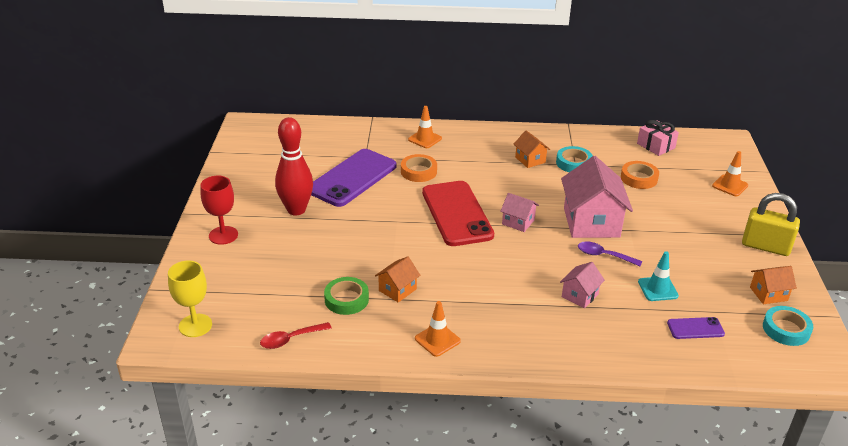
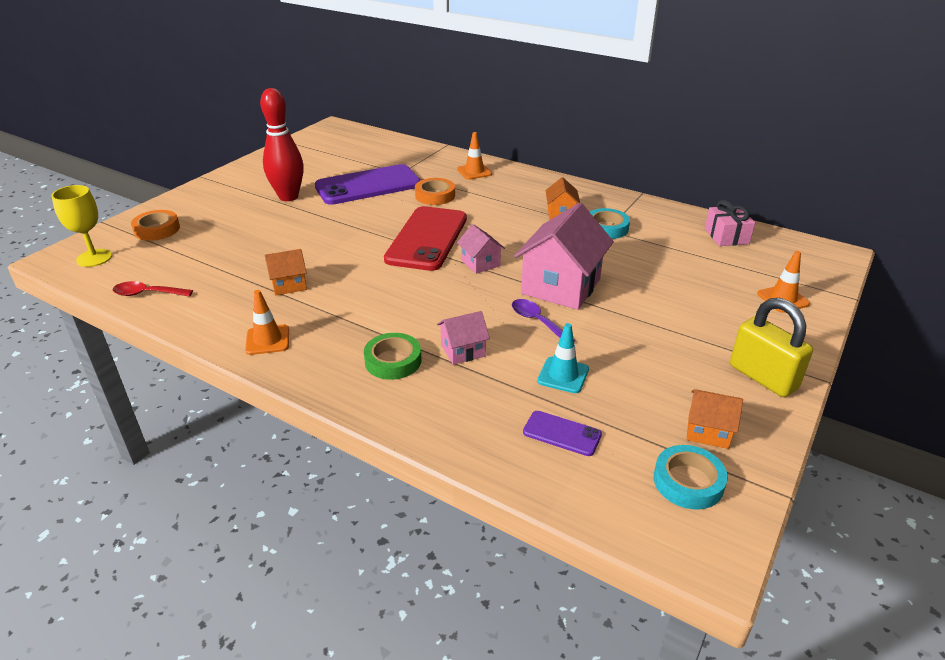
camera: 30 degrees right, 0 degrees up
(223, 235) = (206, 199): red goblet -> none
(346, 299) = (235, 278): green tape -> green tape (393, 361)
(639, 178) = (668, 261): orange tape -> orange tape (157, 229)

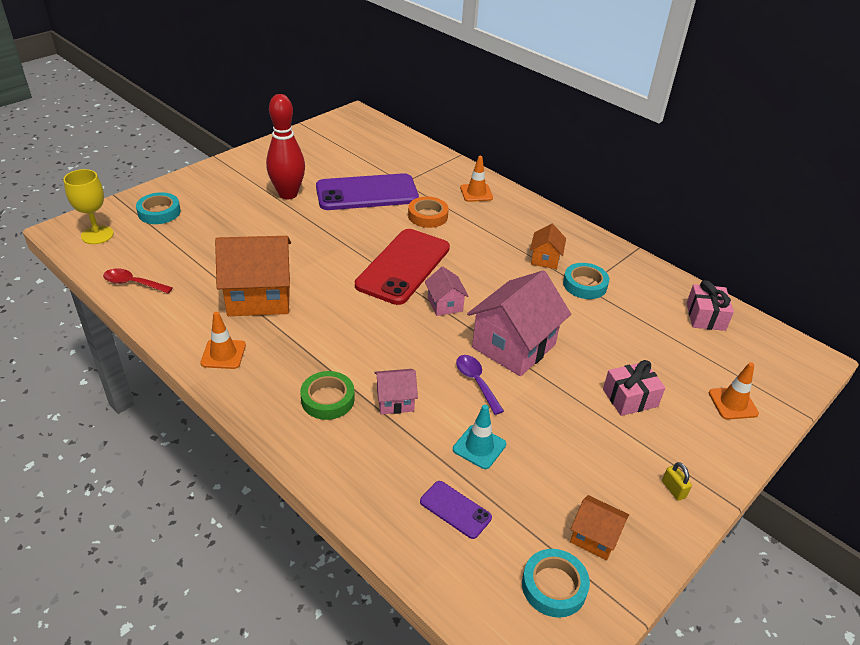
camera: 10 degrees right, 5 degrees up
(157, 229) = (159, 212): orange tape -> turquoise tape
(289, 285) = (259, 296): orange house -> orange house, size x2.01
(688, 310) = (630, 398): none -> pink gift
(763, 377) = (673, 489): yellow padlock -> yellow padlock, size x0.42

